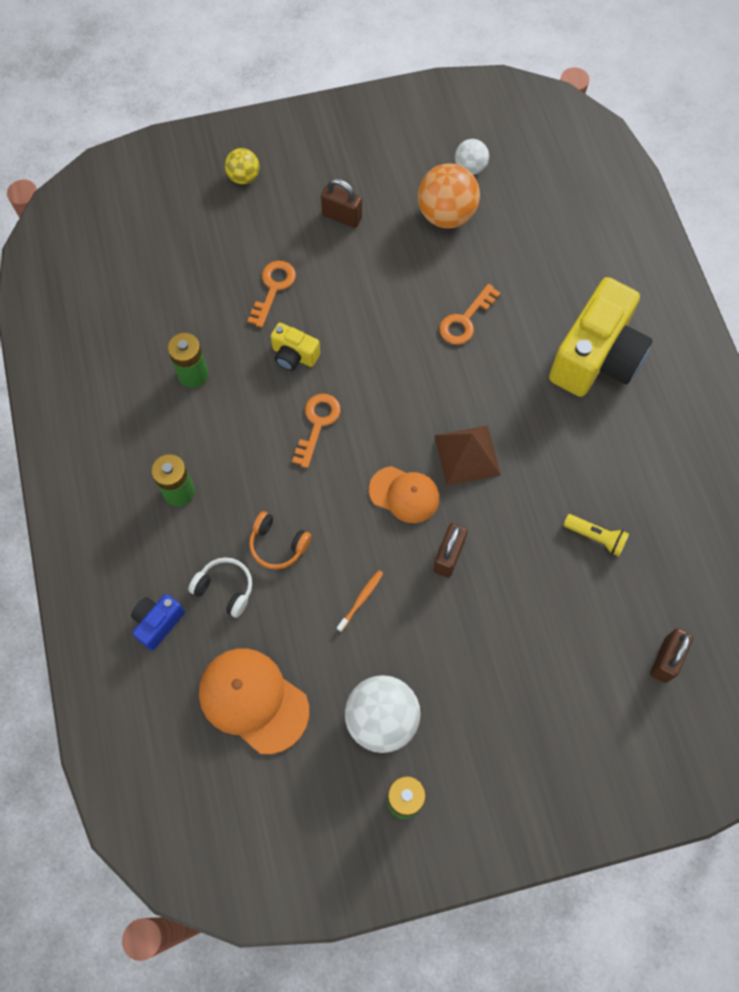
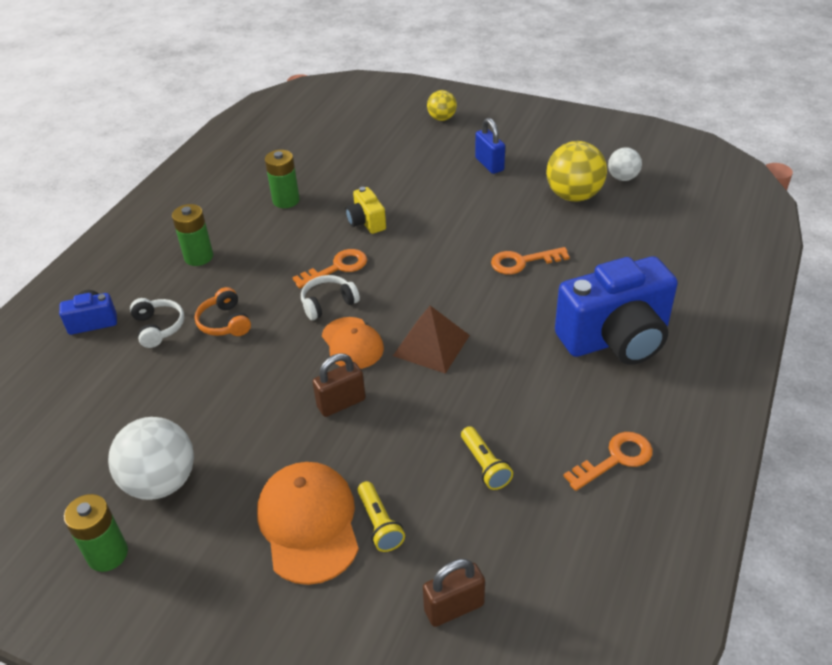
camera: 40 degrees right, 25 degrees down
(253, 700) = (91, 407): orange cap -> orange cap (309, 523)
(273, 288) = (394, 181): orange key -> orange key (615, 459)
(342, 216) = (489, 164): brown padlock -> blue padlock
(346, 467) = (328, 303): none -> white headphones
(361, 600) = (241, 391): orange toothbrush -> none
(446, 215) = (573, 196): orange ball -> yellow ball
(567, 635) = (379, 524): none -> yellow flashlight
(596, 358) = (616, 339): yellow camera -> blue camera

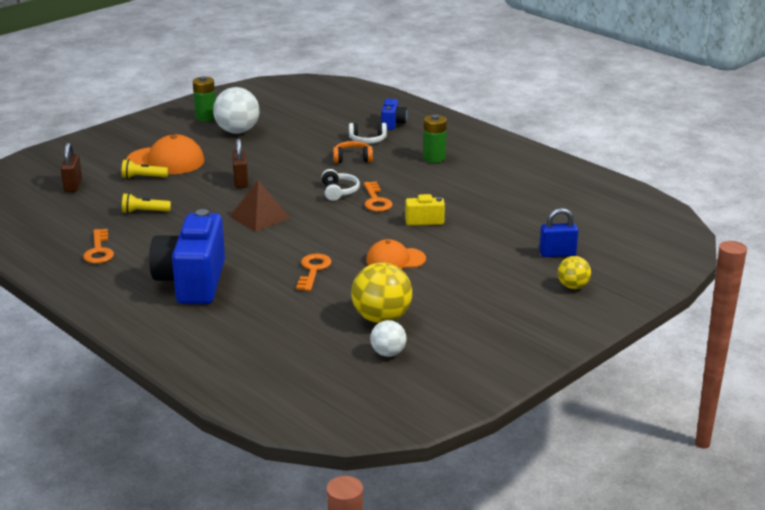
camera: 110 degrees right, 15 degrees down
(286, 200) = (482, 195): green battery -> none
(352, 343) = (290, 193): orange cap -> orange cap (395, 259)
(489, 164) = (467, 291): blue padlock -> blue padlock (557, 254)

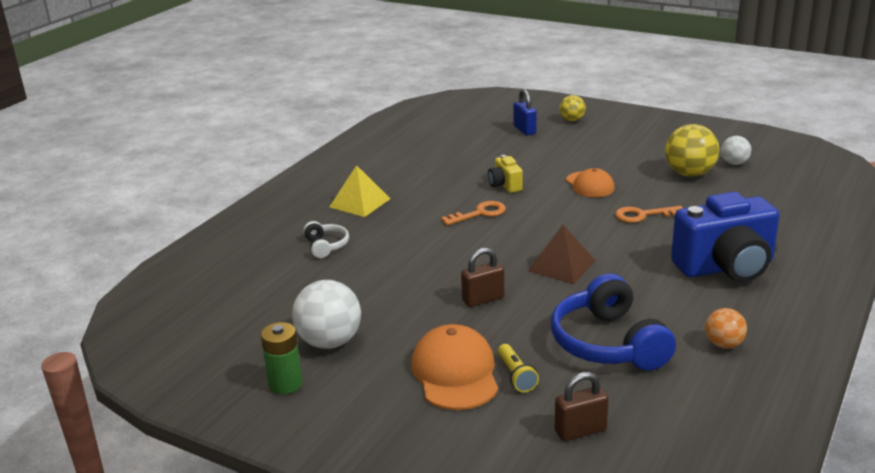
camera: 105 degrees left, 0 degrees up
(99, 251) = (723, 344): orange key -> orange ball
(144, 212) = (608, 343): yellow flashlight -> blue headphones
(339, 192) = (471, 236): white headphones -> none
(352, 159) = (382, 245): orange headphones -> none
(393, 124) = (270, 240): blue camera -> none
(434, 158) = (360, 203): green battery -> yellow pyramid

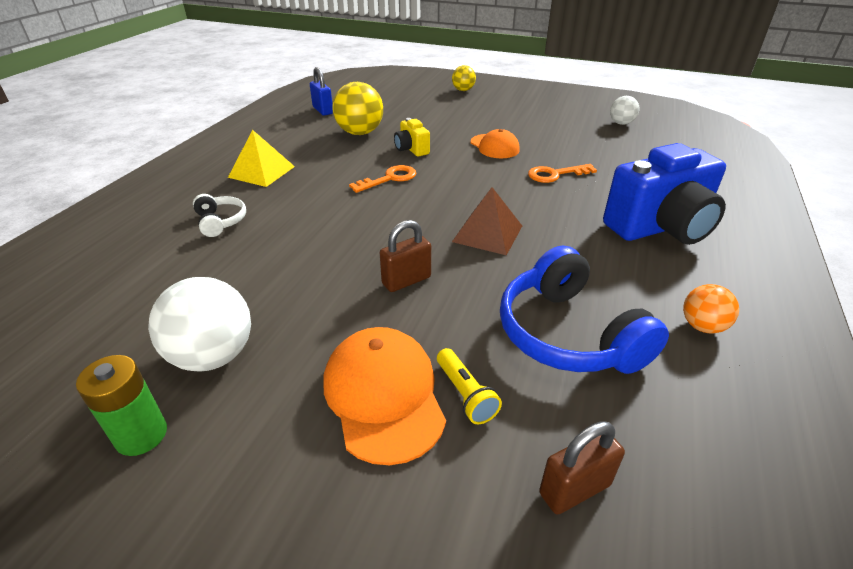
camera: 10 degrees left, 10 degrees up
(524, 130) = (421, 99): blue padlock -> blue padlock (323, 110)
(689, 174) = (585, 133): yellow ball -> yellow ball (360, 133)

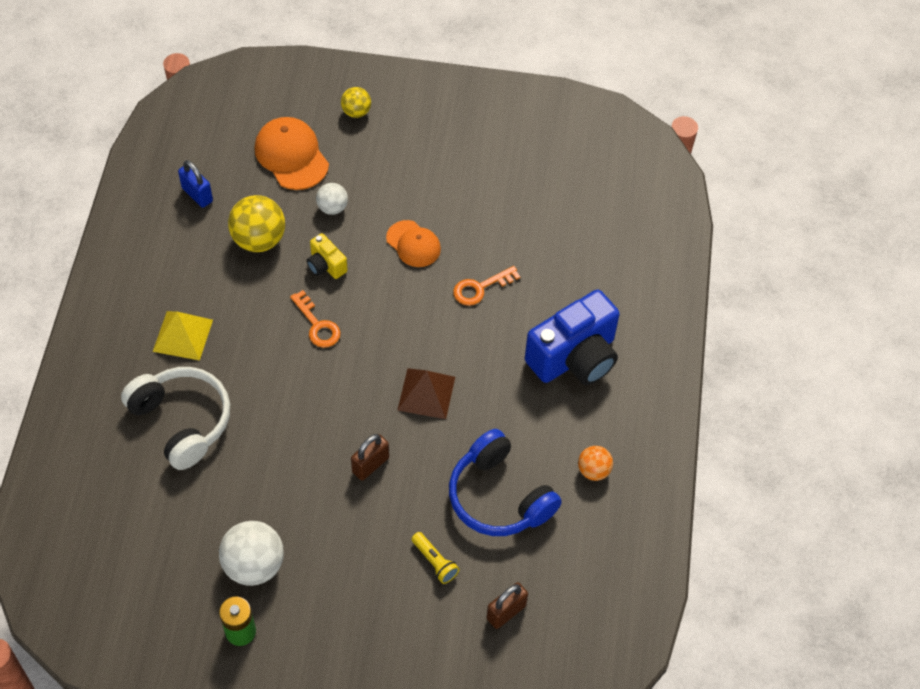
camera: 15 degrees left, 20 degrees up
(220, 222) = (182, 421): white headphones -> white headphones, size x2.03
(384, 395) = (382, 573): orange cap -> orange cap (291, 156)
(389, 179) = (317, 325): orange key -> orange key turned 105 degrees clockwise
(621, 123) = (548, 168): white ball -> white ball (332, 208)

